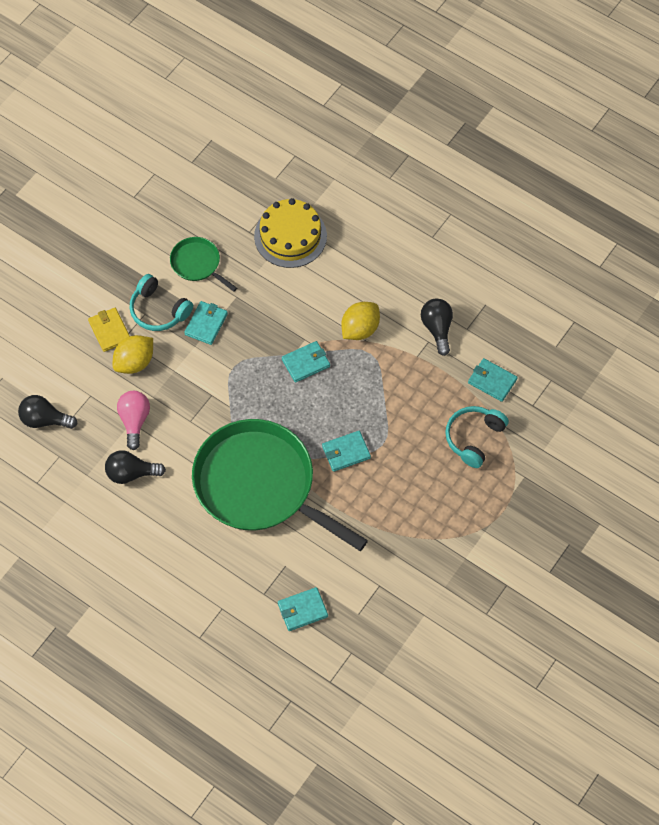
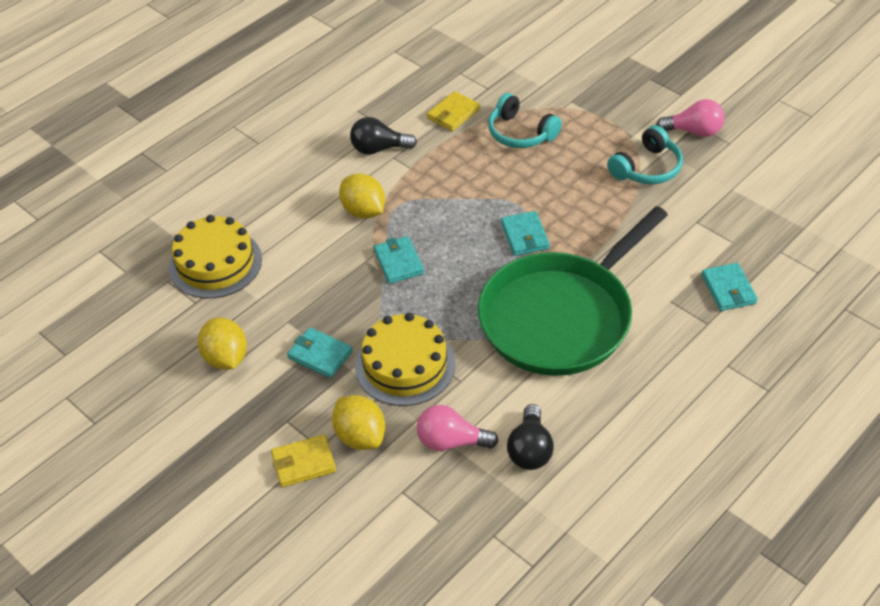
camera: 80 degrees left, 15 degrees down
(45, 420) = (431, 551): black light bulb -> none
(158, 310) = (286, 405): turquoise headphones -> turquoise headphones (647, 168)
(197, 264) = (226, 358): green pan -> yellow lemon
(201, 382) = (405, 365): none -> yellow cake
(492, 381) = (453, 114): turquoise wallet -> yellow wallet
(497, 583) = (694, 131): none -> pink light bulb

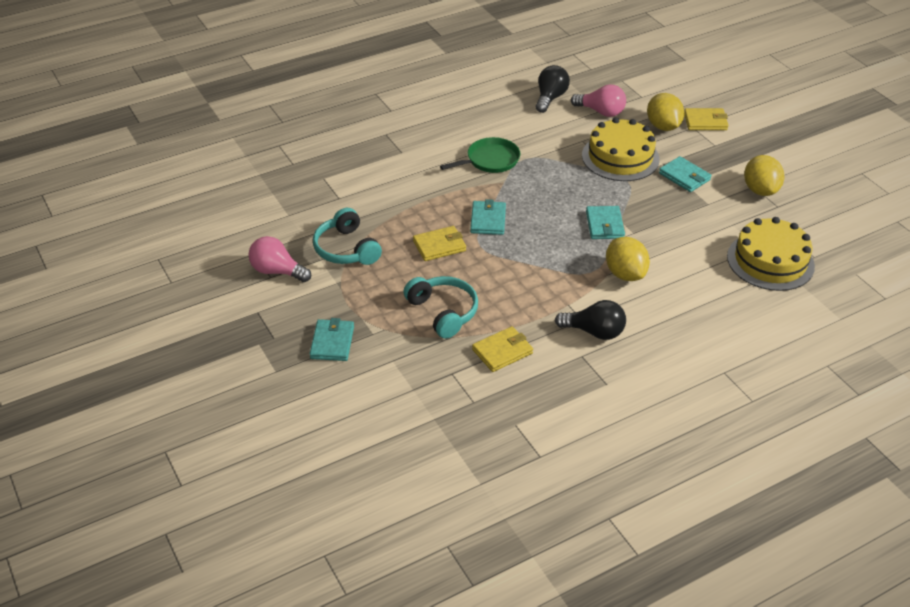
camera: 165 degrees left, 5 degrees down
(559, 194) = (439, 246): none -> yellow wallet
(560, 317) = (490, 160): green pan -> green pan, size x0.44
(647, 168) = (346, 249): turquoise headphones -> turquoise headphones turned 90 degrees counterclockwise
(728, 289) = (353, 149): turquoise wallet -> turquoise wallet (332, 342)

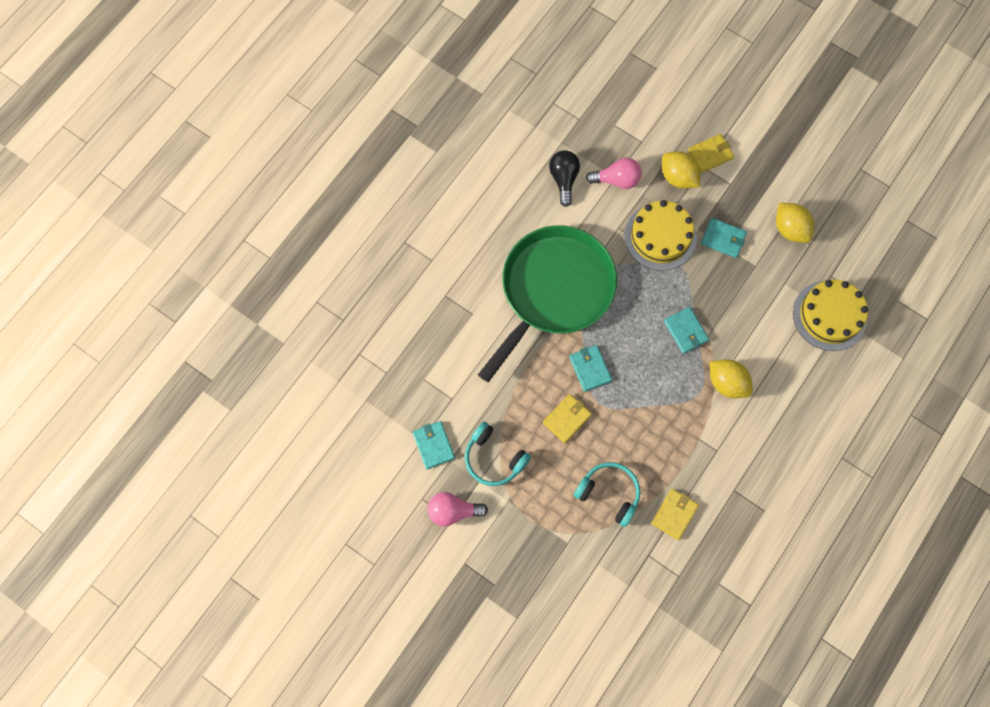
camera: 25 degrees left, 30 degrees up
(332, 342) = (542, 568): turquoise wallet -> turquoise wallet (433, 445)
(490, 160) = (554, 290): green pan -> green pan, size x2.28
(594, 332) = (732, 460): black light bulb -> none

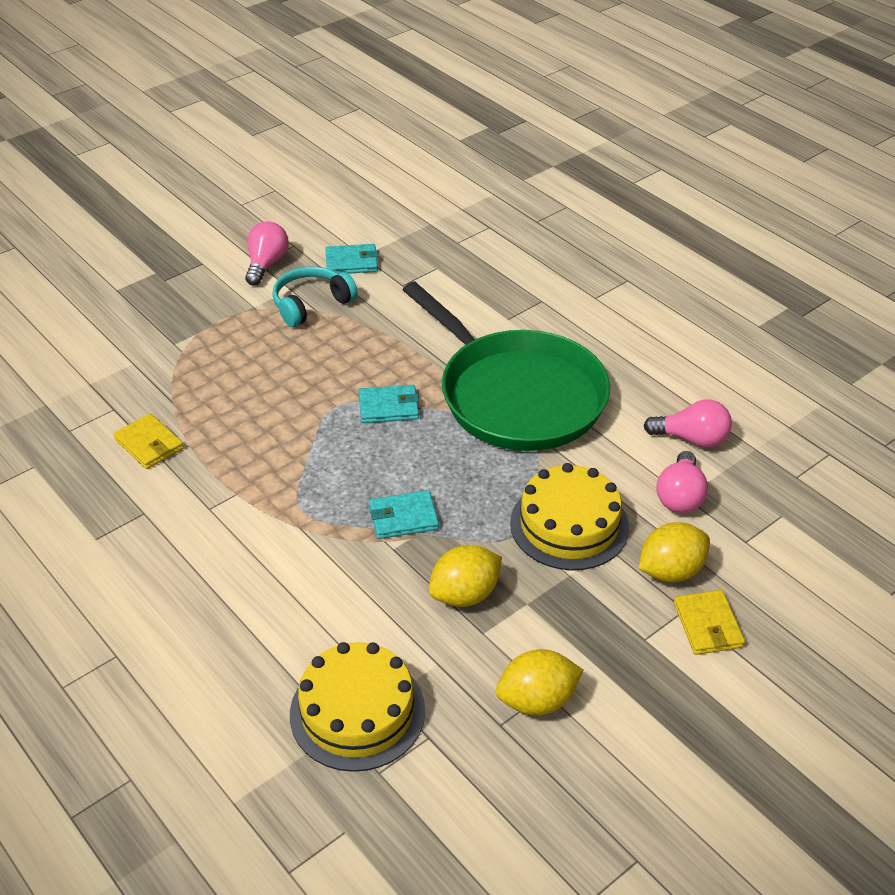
camera: 105 degrees right, 30 degrees down
(563, 179) = (692, 439): black light bulb -> pink light bulb
(567, 419) = (330, 372): yellow wallet -> none
(609, 493) = (213, 390): turquoise headphones -> none
(723, 239) = (544, 602): turquoise wallet -> none
(726, 383) = (303, 544): yellow lemon -> yellow lemon (465, 595)

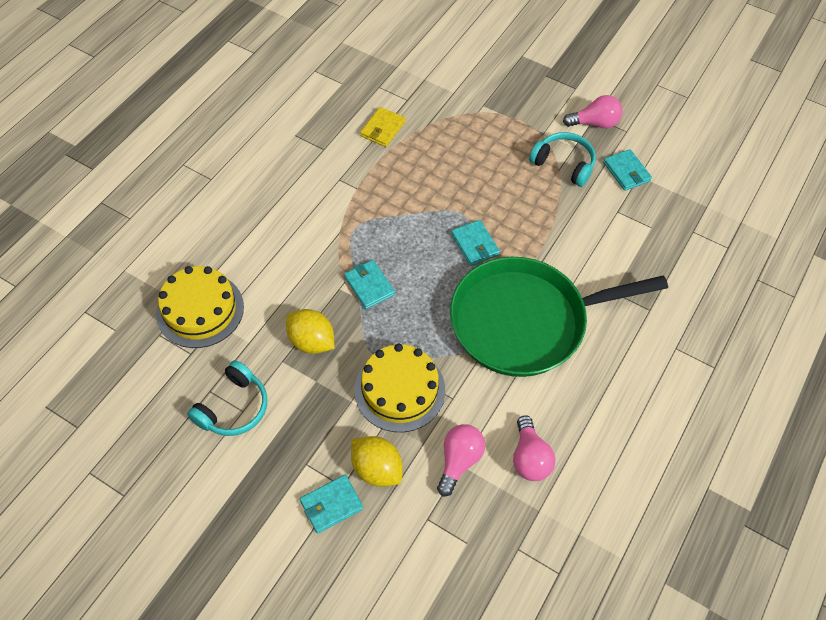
camera: 70 degrees right, 15 degrees up
(517, 395) = (524, 321): green pan -> green pan turned 45 degrees clockwise
(537, 701) = (233, 408): yellow lemon -> turquoise headphones
(680, 496) = (459, 461): pink light bulb -> pink light bulb turned 120 degrees clockwise
(708, 625) = (331, 505): yellow wallet -> turquoise wallet

